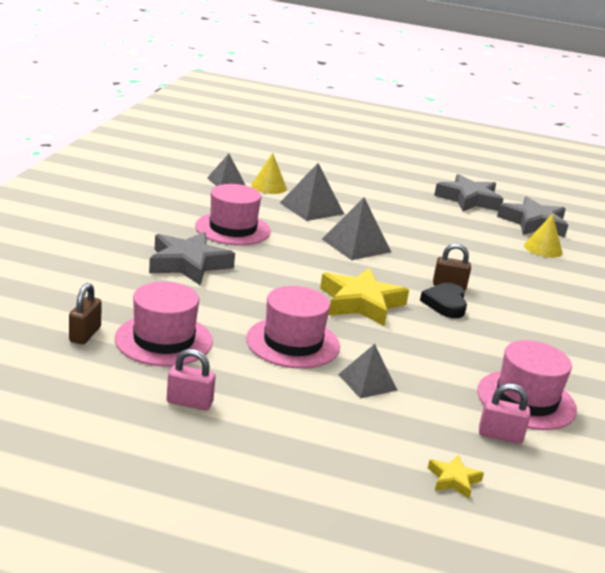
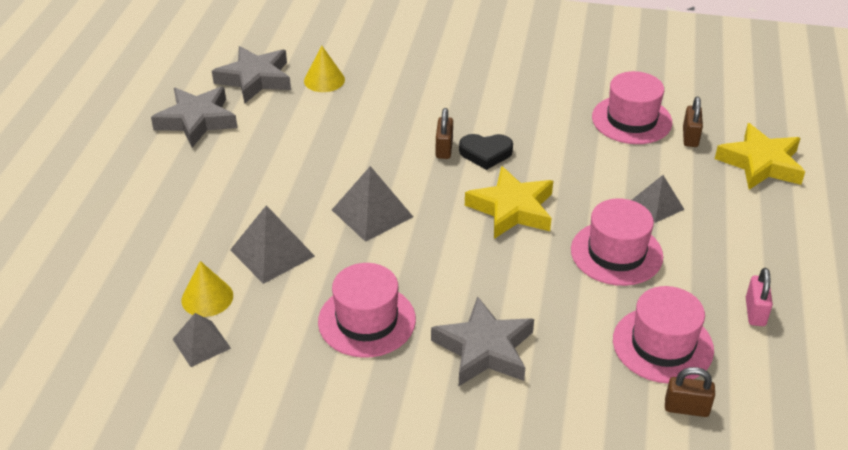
camera: 90 degrees left, 15 degrees up
(453, 480) = (760, 163): yellow star -> yellow star, size x2.16
(500, 435) = (690, 137): pink padlock -> brown padlock

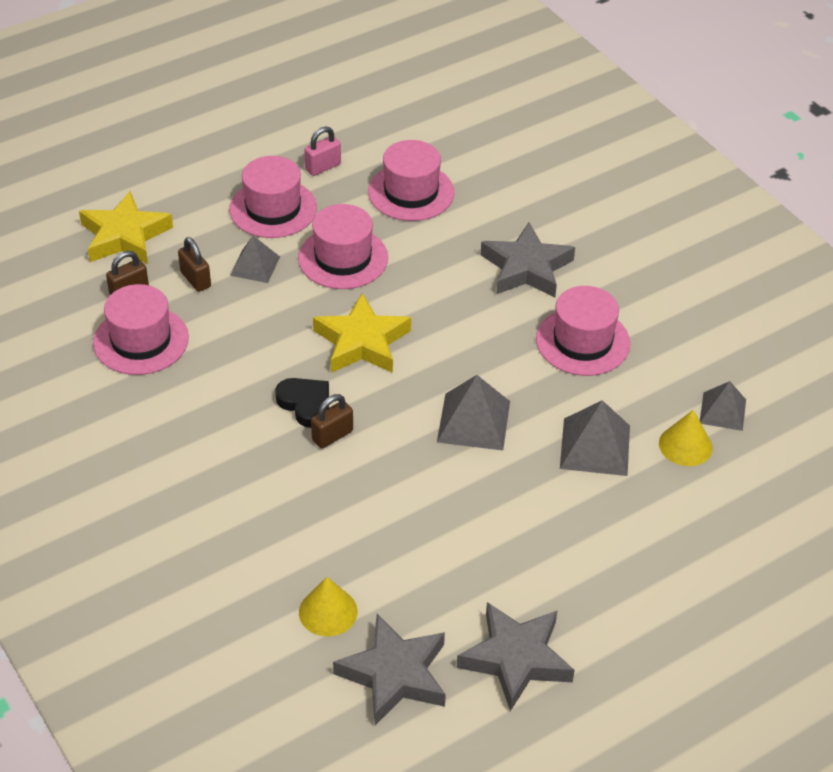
camera: 135 degrees left, 5 degrees up
(686, 408) = (454, 158): brown padlock -> brown padlock (195, 279)
(721, 251) = (273, 208): none -> pink hat

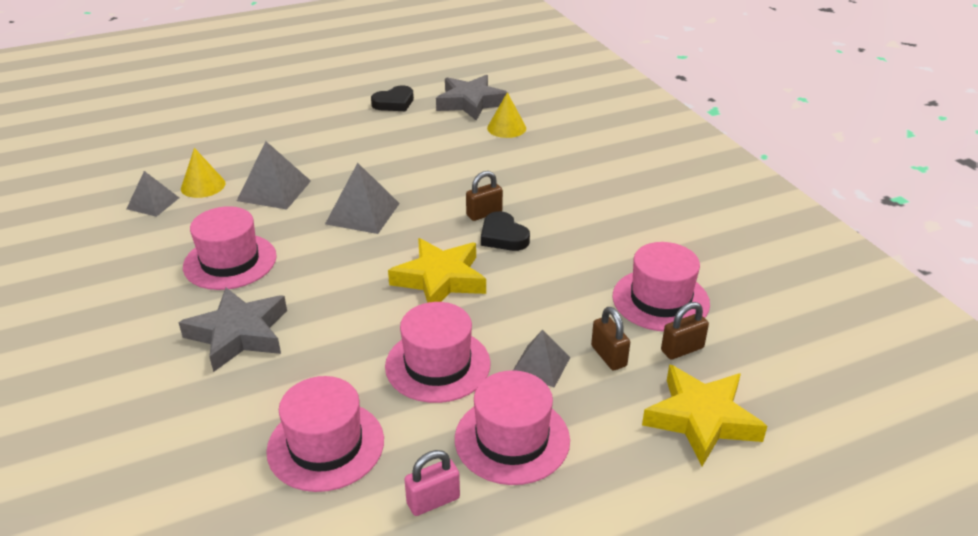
camera: 170 degrees left, 10 degrees down
(516, 659) = (394, 103): grey star -> black heart

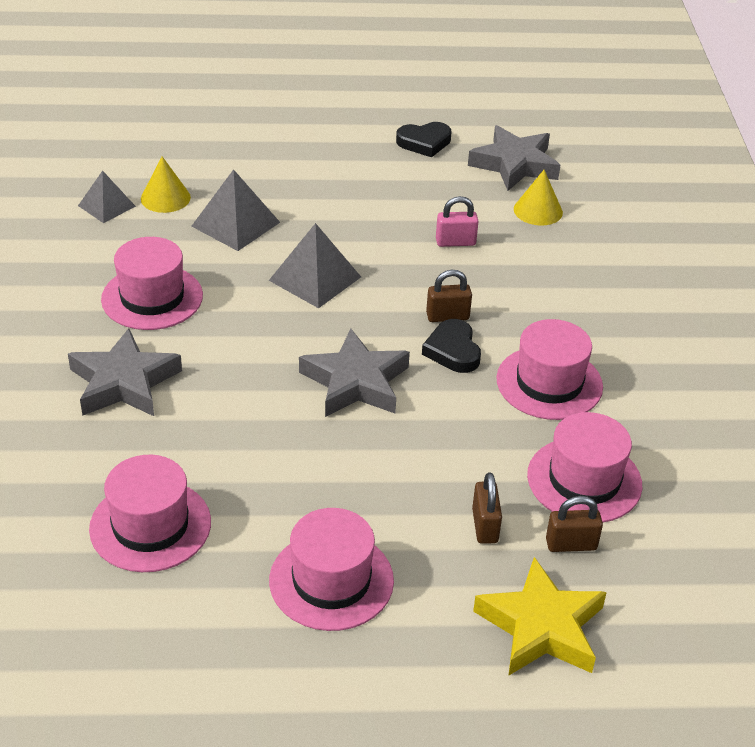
camera: 20 degrees right, 5 degrees up
(433, 501) = (221, 615): pink padlock -> pink padlock (455, 242)
(438, 365) = (301, 478): pink hat -> pink hat (549, 383)
(440, 279) = (355, 382): yellow star -> grey star
(540, 365) = (406, 512): grey pyramid -> none

